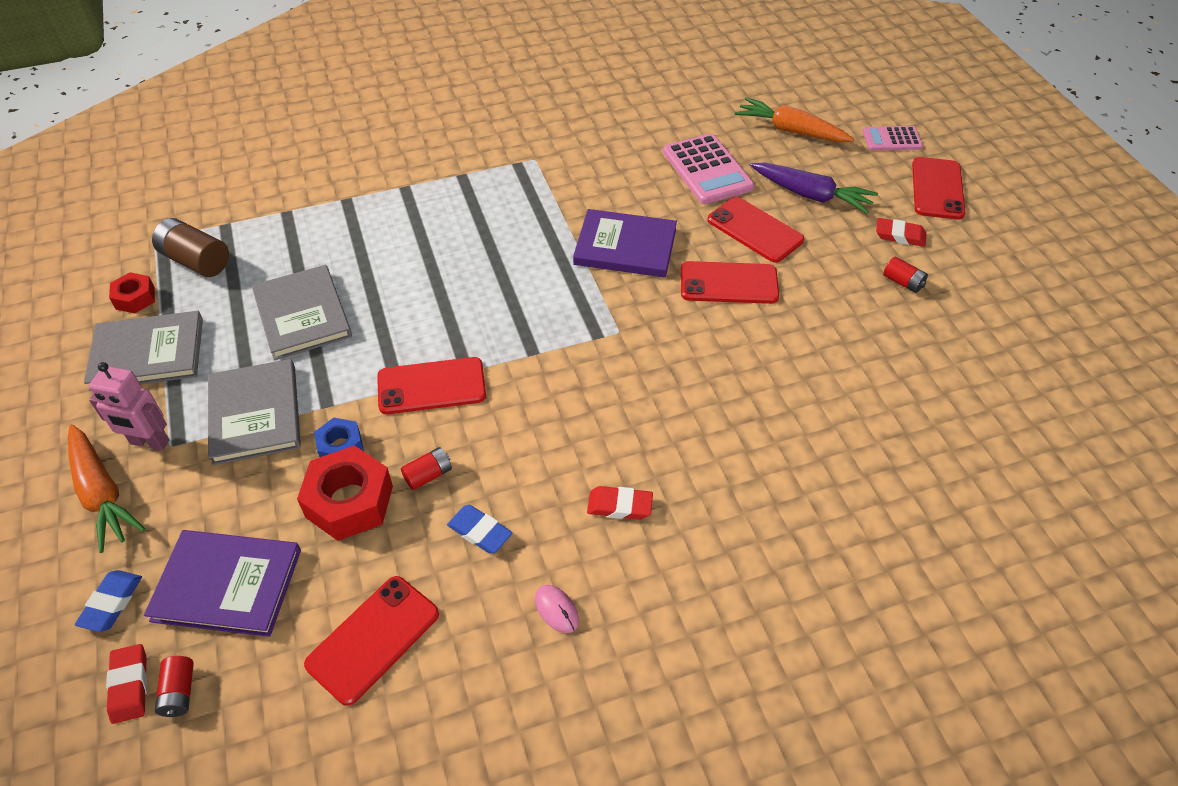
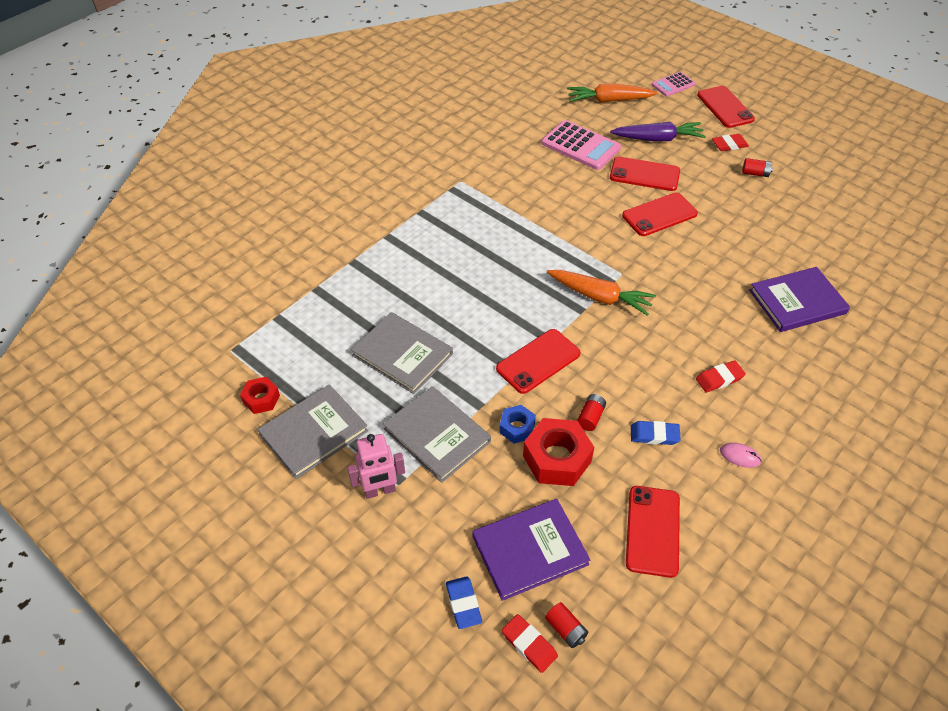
camera: 30 degrees left, 0 degrees up
(102, 494) = (381, 541): orange carrot -> orange carrot (599, 297)
(196, 261) = (282, 352): brown battery -> none
(625, 247) = (576, 217): purple book -> purple book (797, 302)

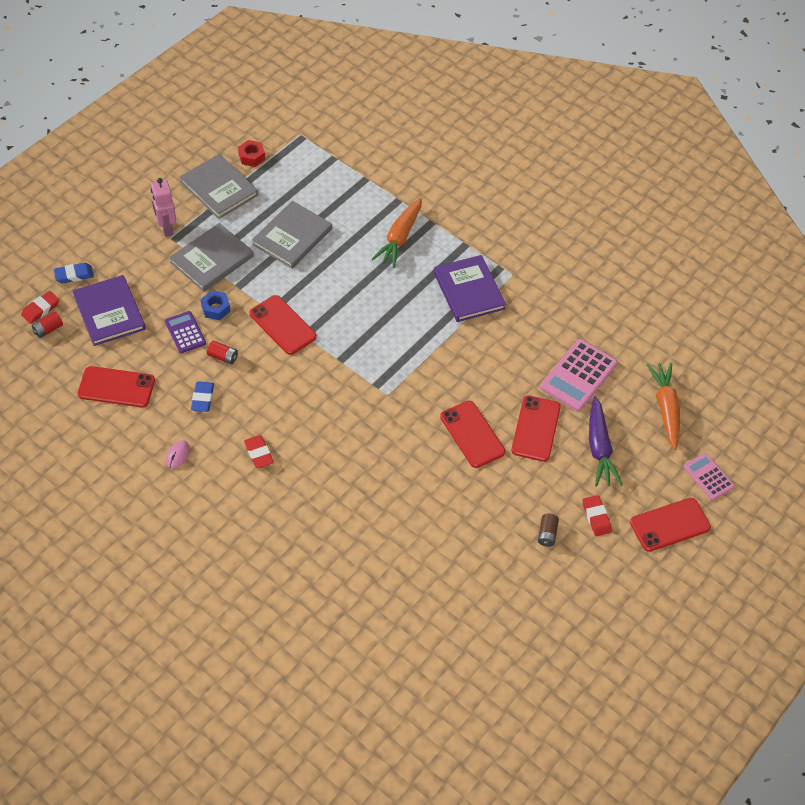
camera: 85 degrees right, 5 degrees up
(557, 458) = (185, 332): red nut -> purple calculator
(599, 297) = (356, 374): orange carrot -> orange carrot (399, 238)
(755, 173) = (547, 534): red battery -> brown battery
(797, 302) = (351, 534): purple book -> purple book (469, 290)

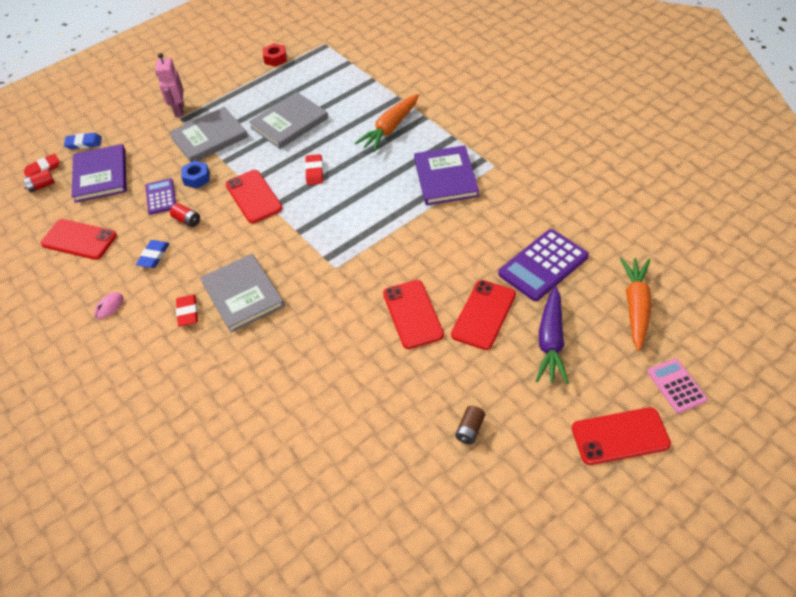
camera: 20 degrees right, 5 degrees down
(219, 188) = (237, 82): grey book -> grey book (243, 294)
(578, 375) = (543, 265): pink calculator -> purple calculator
(596, 517) = (532, 417): red eraser -> red eraser (314, 172)

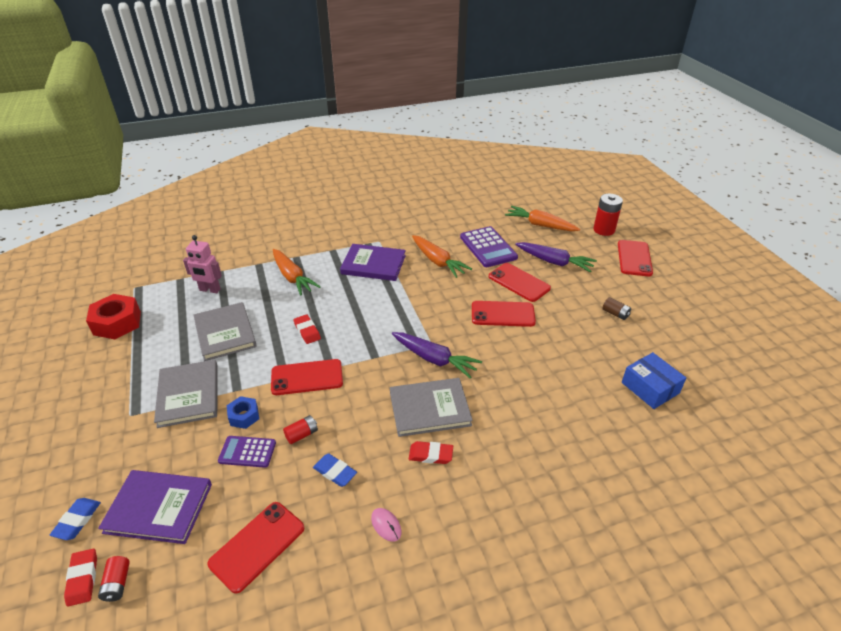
camera: 75 degrees left, 10 degrees down
(179, 110) = (116, 413): pink robot -> pink robot (210, 290)
(275, 59) = (117, 323): red nut -> red nut, size x1.77
(312, 277) = (434, 359): none -> purple carrot
(314, 172) = (307, 331): red eraser -> red eraser turned 45 degrees clockwise
(341, 486) = (650, 388): none -> blue box
(483, 228) = (438, 261): none -> orange carrot
(676, 386) = (604, 230): pink calculator -> red battery

